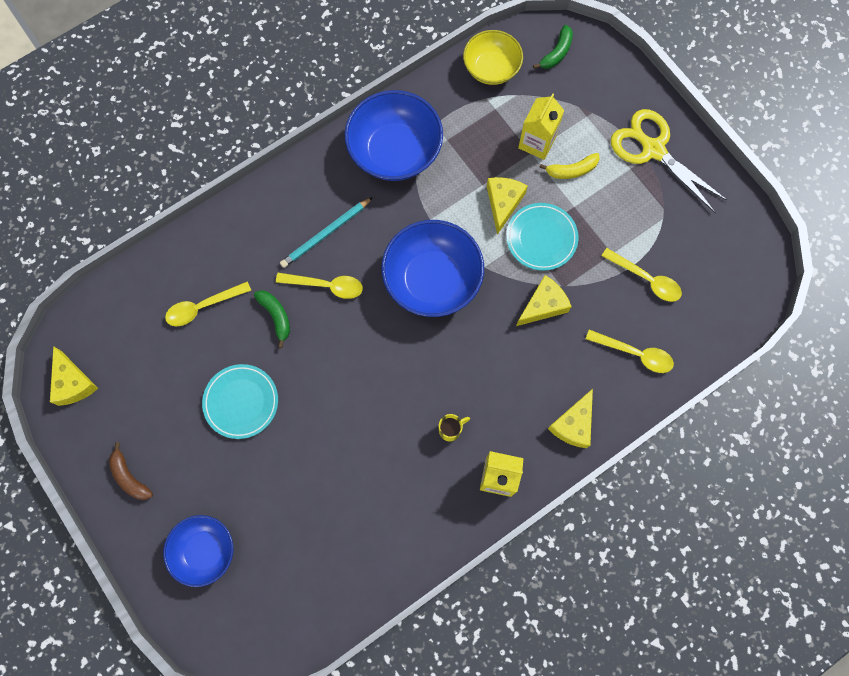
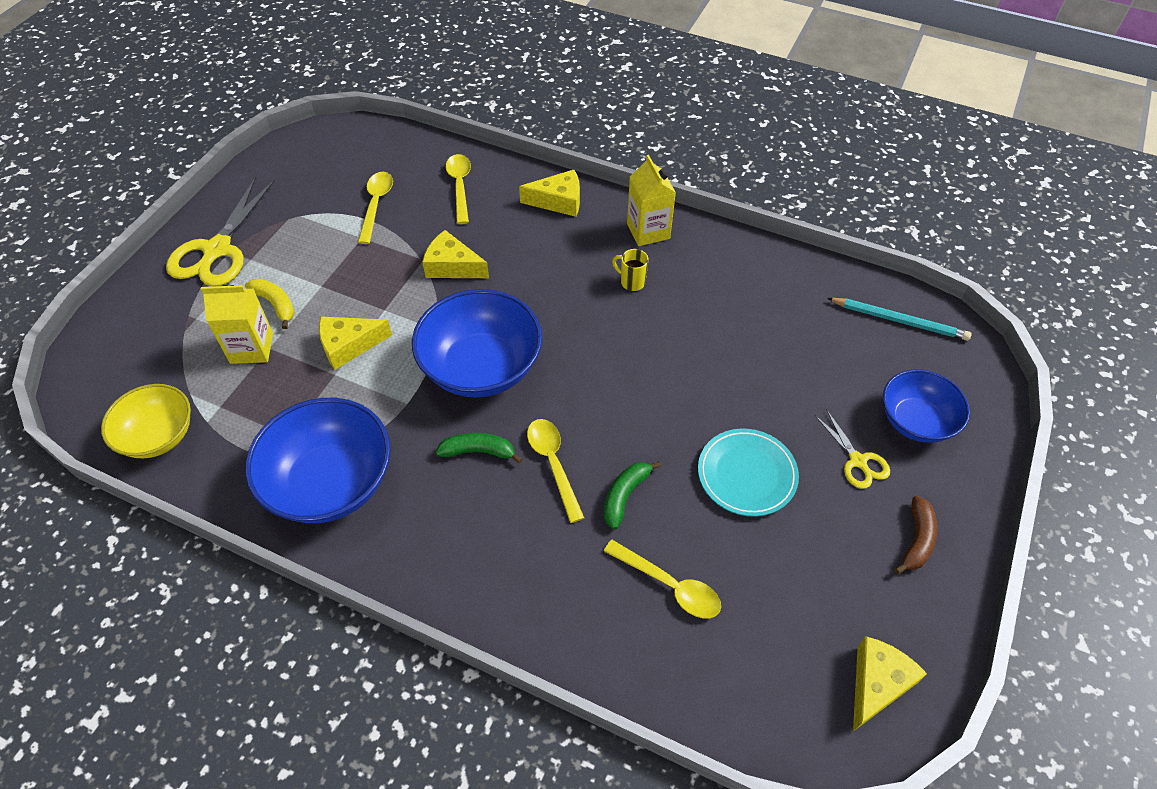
camera: 120 degrees left, 20 degrees down
(203, 483) = (857, 461): none -> yellow scissors
(326, 234) = (487, 500): turquoise pencil -> turquoise pencil (899, 320)
(541, 238) = (375, 297): turquoise plate -> none
(556, 53) = (110, 380): green banana -> green banana (478, 451)

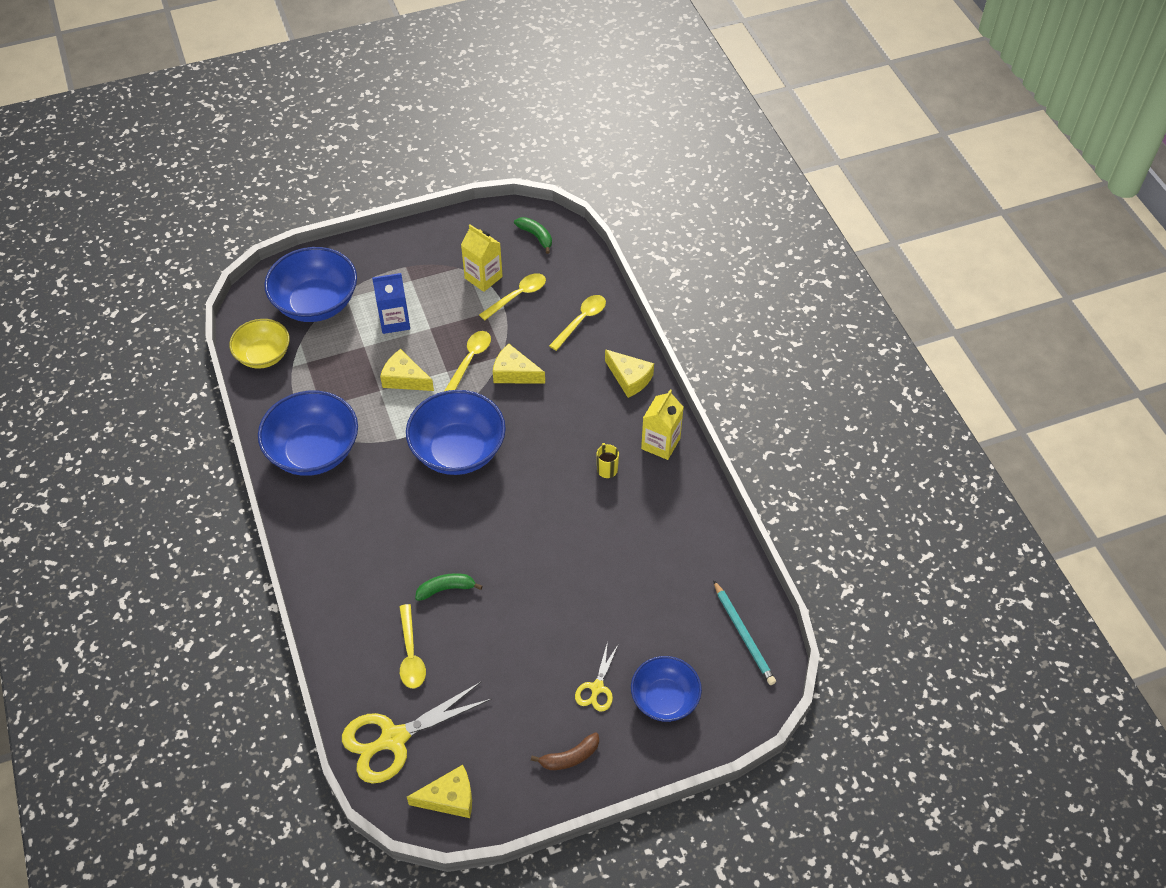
camera: 45 degrees right, 0 degrees up
(165, 346) = (316, 303): none -> blue bowl
(217, 250) = (400, 260): yellow scissors -> yellow scissors (394, 738)
(252, 348) = (355, 339): yellow carton -> yellow carton (483, 277)
(275, 304) = (394, 321): yellow banana -> blue carton
(452, 266) = (514, 373): yellow cheese -> yellow cheese turned 45 degrees counterclockwise
(478, 451) = (401, 498): green banana -> green banana (536, 236)
(553, 464) = (431, 538): yellow spoon -> yellow spoon (470, 360)
(746, 475) = (524, 637): turquoise plate -> none

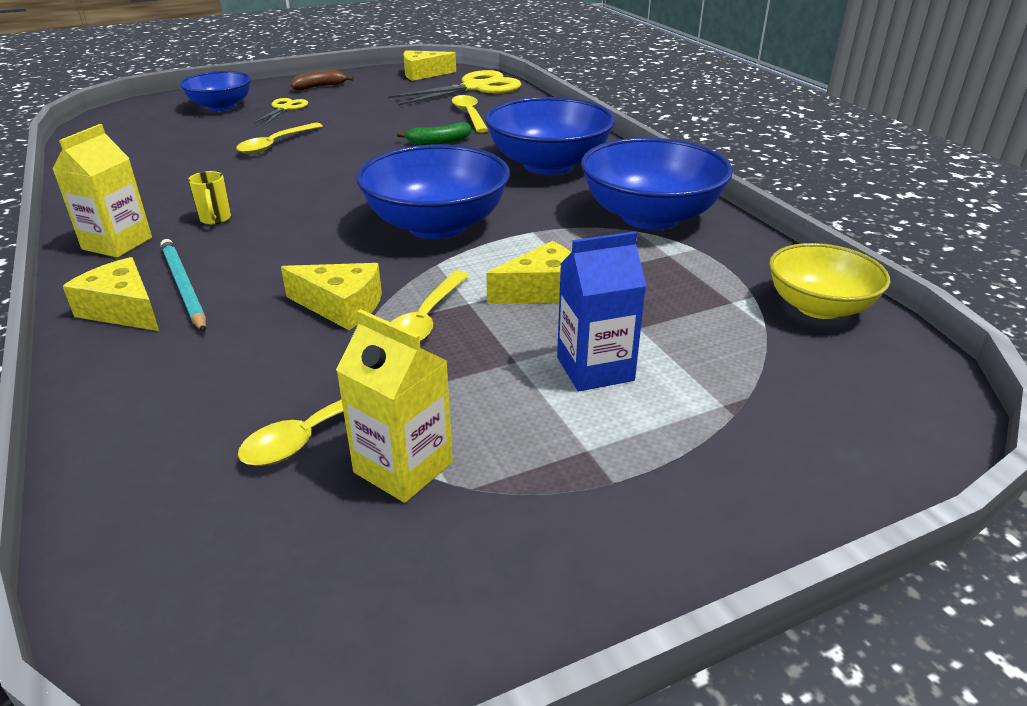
camera: 175 degrees right, 20 degrees down
(316, 303) = (784, 390): blue bowl -> blue bowl (548, 164)
(404, 379) = (543, 290): yellow cheese -> yellow cheese turned 45 degrees counterclockwise
(536, 236) = (236, 598): green banana -> none
(581, 320) = (179, 392): yellow spoon -> yellow spoon (275, 144)
(743, 635) = (115, 132): turquoise pencil -> turquoise pencil (183, 287)

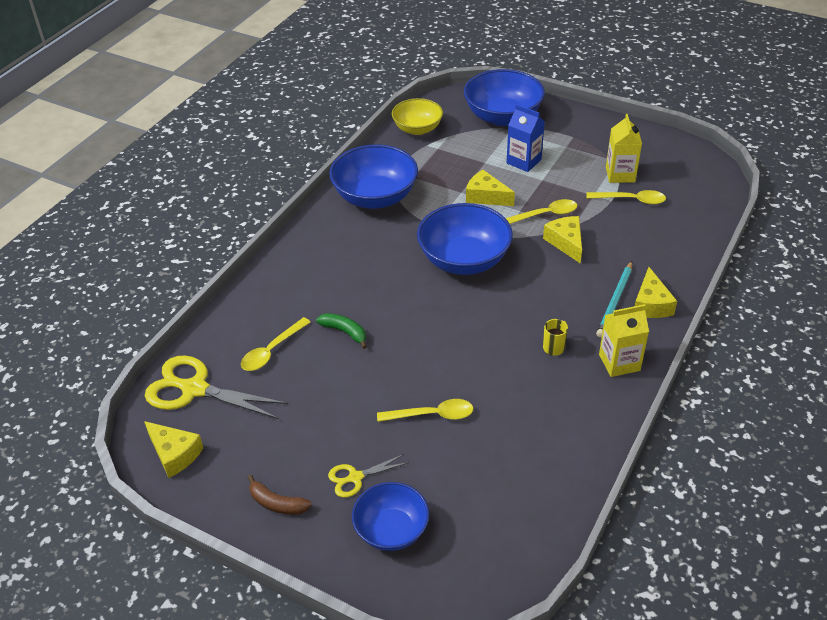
camera: 125 degrees left, 10 degrees up
(548, 164) = (337, 262): blue bowl -> blue bowl (502, 117)

